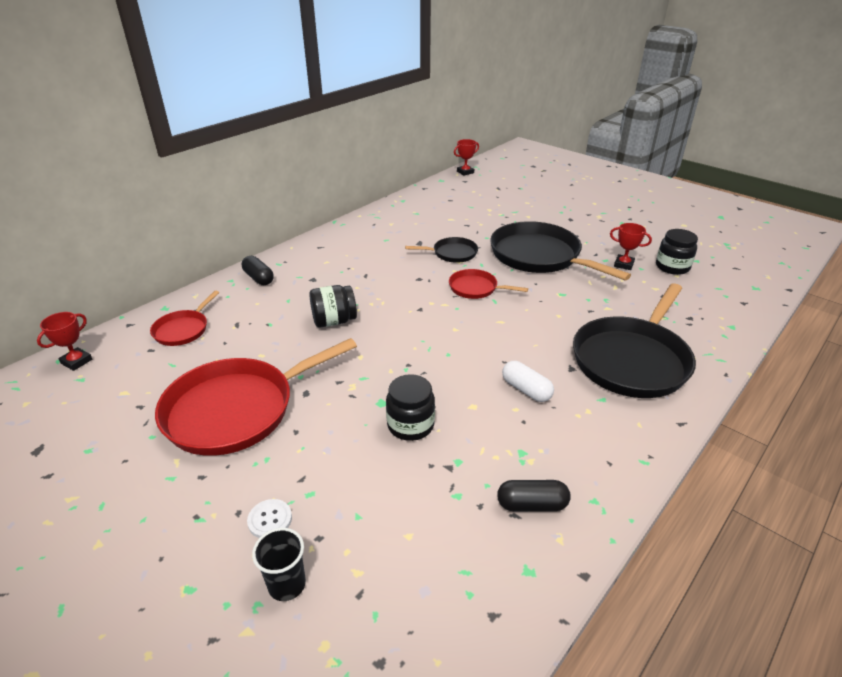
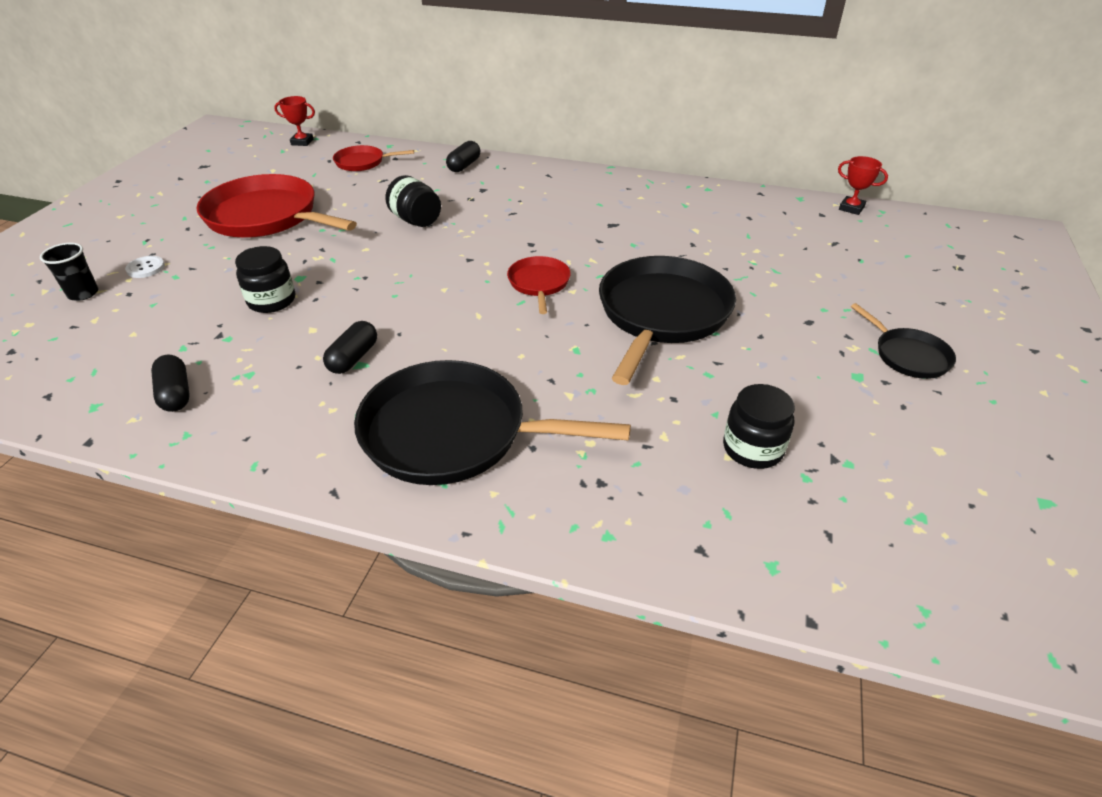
camera: 65 degrees right, 5 degrees up
(452, 253) = (607, 251): black pan -> black pan (908, 356)
(526, 390) = (353, 358): white capsule -> black capsule
(623, 264) = (711, 394): red trophy -> none

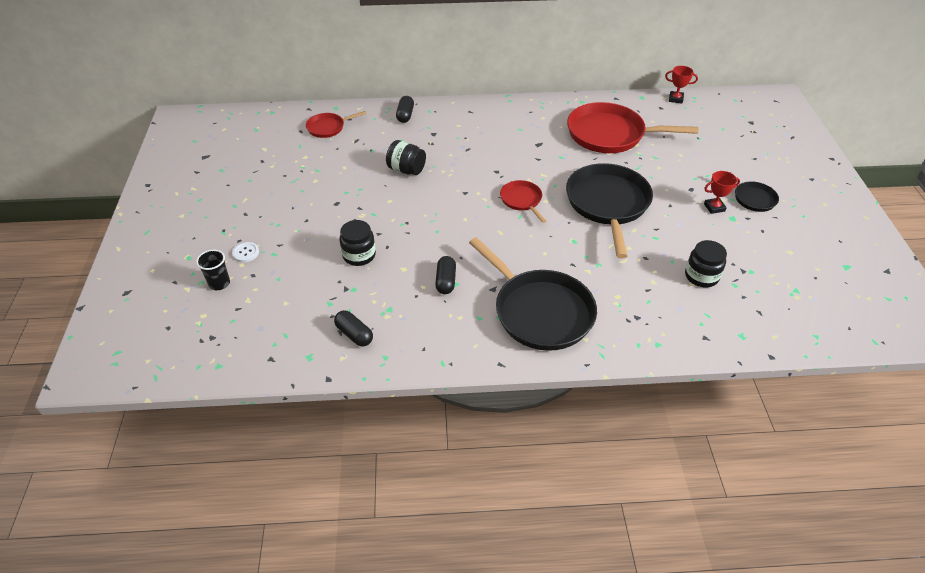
camera: 20 degrees left, 5 degrees up
(266, 217) = (296, 191): red pan -> red pan (609, 134)
(302, 142) = (264, 118): red trophy -> red trophy (714, 207)
(452, 433) = (540, 312): black pan -> black pan turned 120 degrees counterclockwise

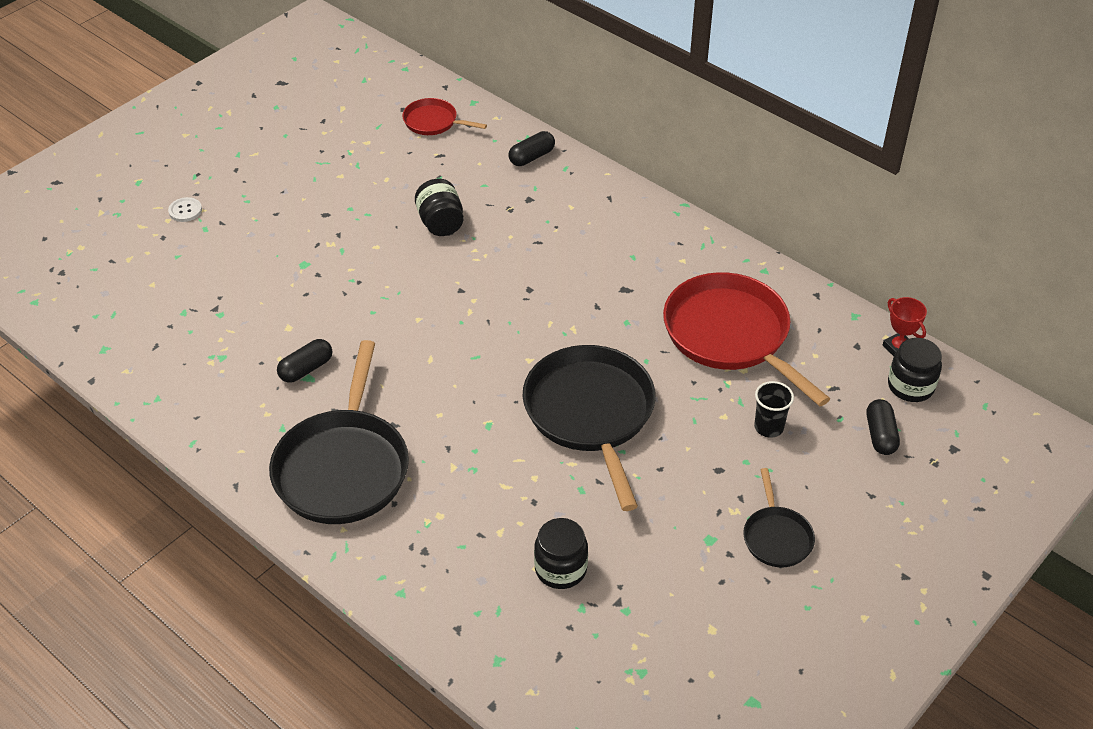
camera: 45 degrees right, 0 degrees up
(219, 283) = (129, 225): black cup -> black cup (768, 427)
(354, 334) = (163, 357): black capsule -> black capsule (880, 435)
(359, 255) = (270, 284): black jar -> black jar (910, 386)
(522, 200) = (505, 341): red pan -> none
(607, 204) = (590, 413): black pan -> black pan turned 60 degrees counterclockwise
(714, 207) = (709, 511): red trophy -> none

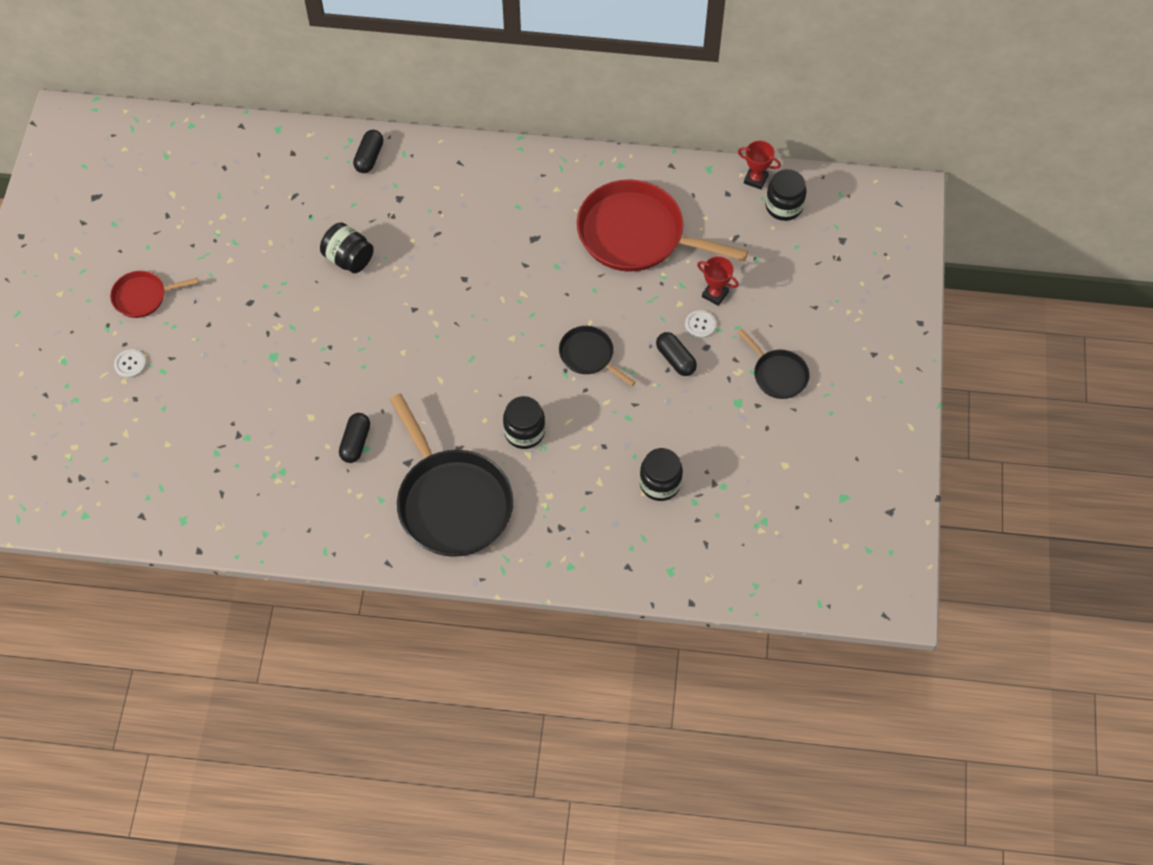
camera: 35 degrees left, 15 degrees up
(433, 122) = (261, 166): red pan -> red pan (143, 297)
(467, 446) = (524, 432): none -> black jar
(590, 413) = (589, 355): black pan -> black pan, size x0.50
(729, 446) = (700, 325): none -> white button
(768, 427) = (715, 294): black cup -> red trophy
(880, 435) = (790, 257): black capsule -> black capsule (675, 359)

